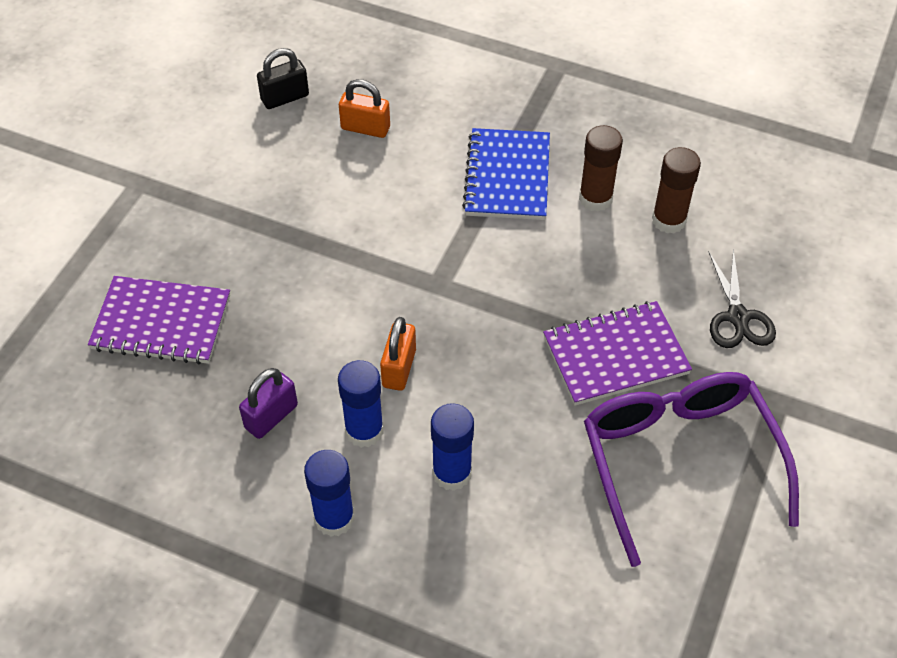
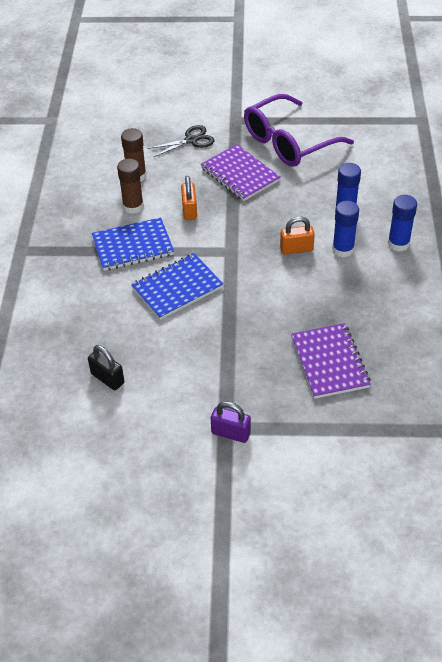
camera: 110 degrees left, 5 degrees down
(271, 417) = (359, 288): purple padlock -> purple padlock (231, 433)
(365, 128) = (119, 324): orange padlock -> orange padlock (189, 210)
(397, 202) = (177, 288): none -> blue notebook

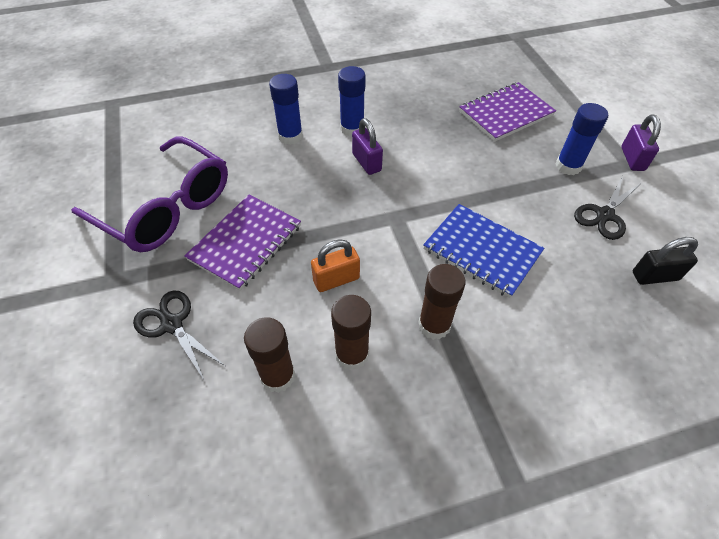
camera: 110 degrees left, 5 degrees up
(107, 378) = (655, 276): black padlock -> black padlock turned 60 degrees clockwise
(133, 246) = (434, 325): blue notebook -> brown glue stick
(176, 377) = (604, 215): none -> black scissors
(296, 249) = (366, 162): orange padlock -> purple padlock
(398, 243) = (327, 94): blue glue stick -> blue glue stick (568, 166)

